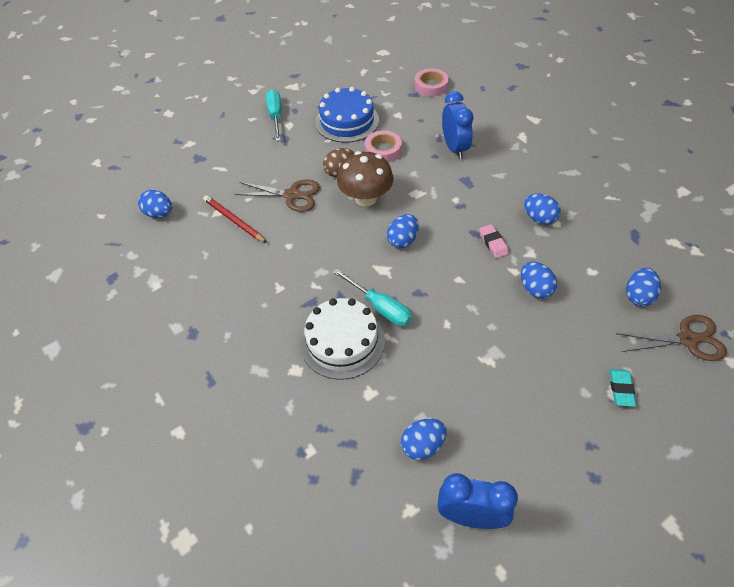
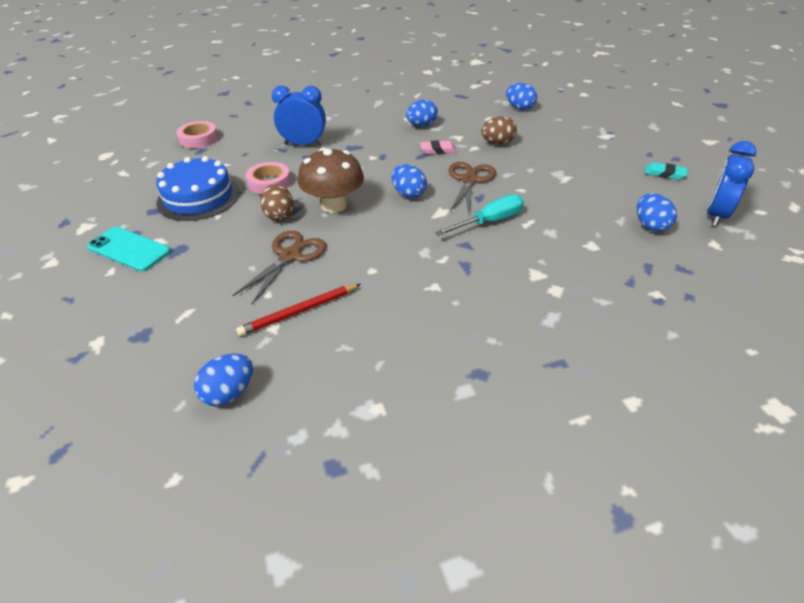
camera: 75 degrees left, 10 degrees down
(275, 116) = (129, 249): turquoise screwdriver -> turquoise phone
(342, 342) = (526, 252): white cake -> none
(535, 289) = (497, 143): blue egg -> brown egg
(621, 389) = (601, 133): turquoise eraser -> turquoise eraser (664, 174)
(688, 339) = (563, 102): brown scissors -> brown scissors (469, 180)

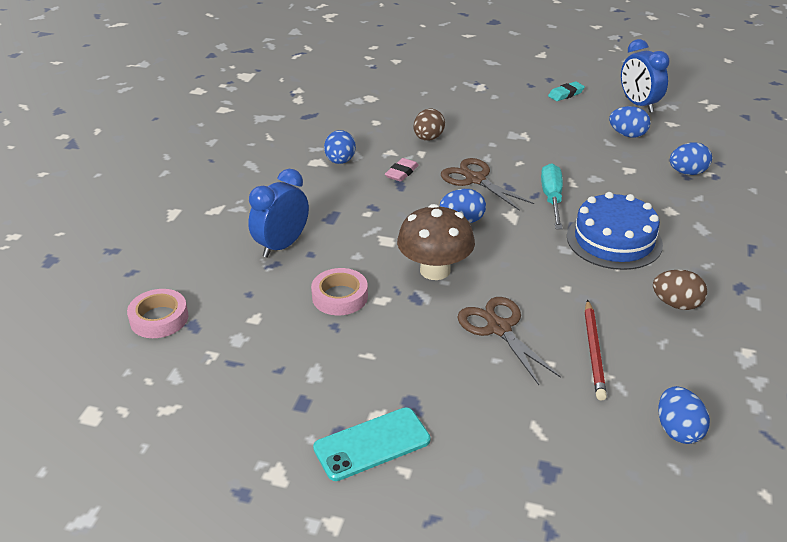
camera: 55 degrees left, 5 degrees down
(198, 197) = (312, 358): blue cake -> blue cake (614, 240)
(279, 215) = (416, 311): brown egg -> brown egg (676, 304)
(519, 108) = (378, 99): blue egg -> blue egg (687, 172)

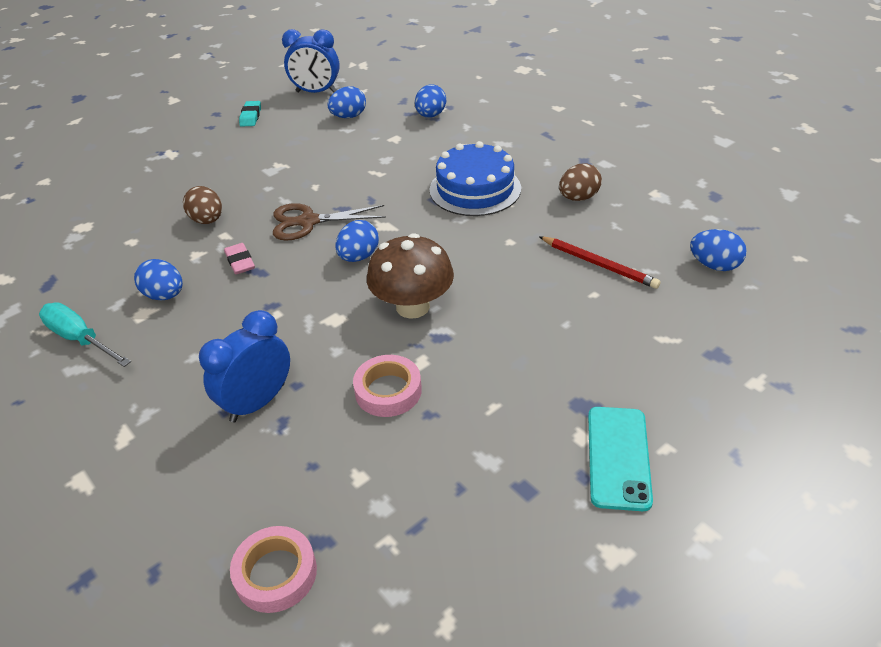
camera: 55 degrees left, 5 degrees up
(282, 246) = (258, 402): blue clock -> blue clock turned 60 degrees clockwise
(499, 328) = (527, 303): brown scissors -> none
(552, 199) = (387, 193): turquoise screwdriver -> turquoise screwdriver (80, 339)

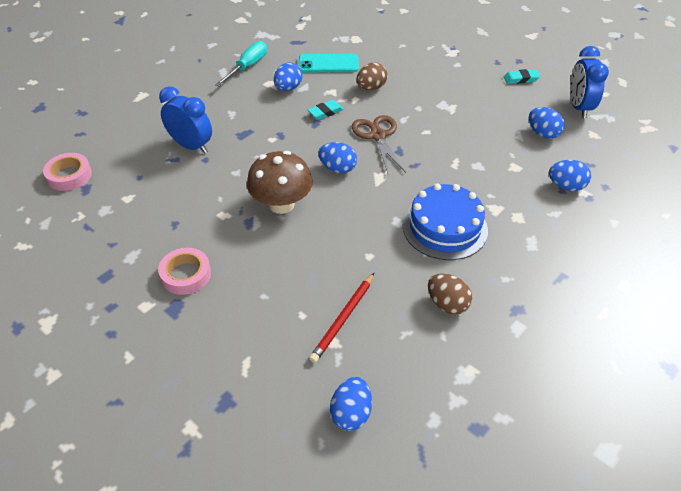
camera: 80 degrees right, 5 degrees up
(240, 262) = (325, 112): pink eraser -> turquoise eraser
(388, 391) = (197, 201): pink tape -> pink tape (186, 275)
(618, 457) = (124, 327): turquoise phone -> turquoise phone (328, 64)

